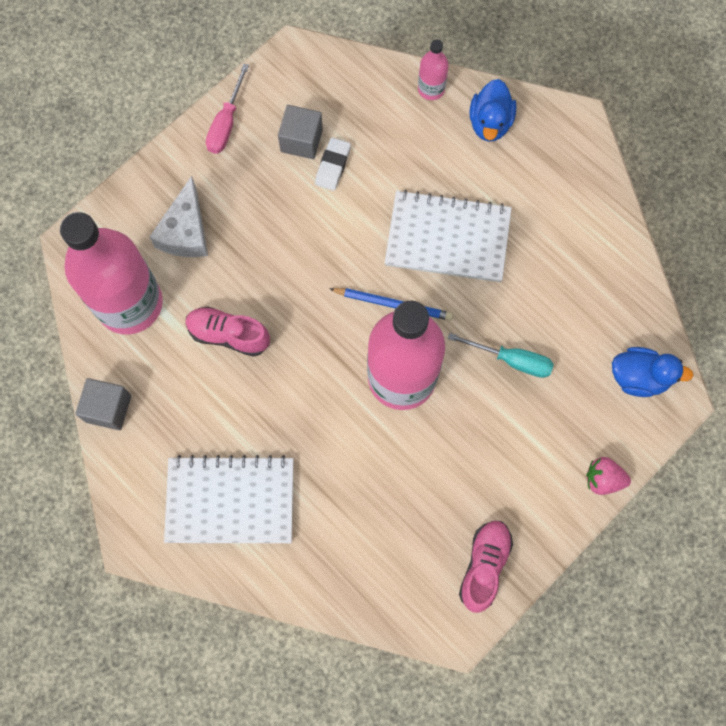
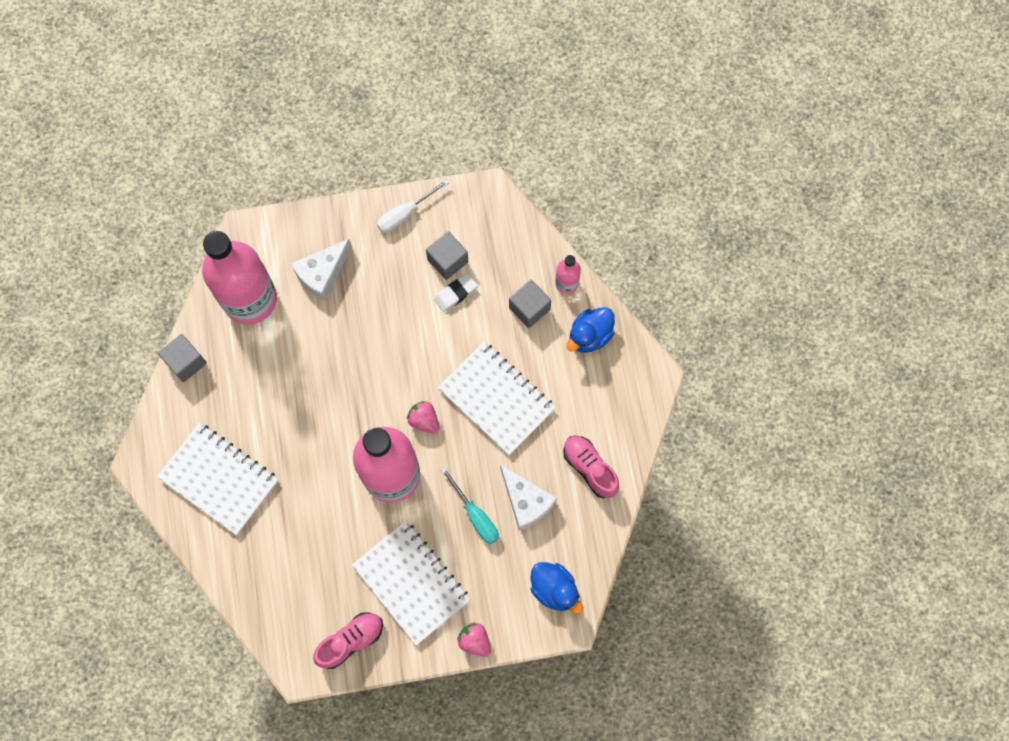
camera: 35 degrees right, 0 degrees up
(226, 123) = (405, 214): pink screwdriver -> white screwdriver
(228, 335) = (299, 365): pink shoe -> pink shoe (590, 468)
(393, 304) = (424, 420): blue pencil -> pink strawberry
(414, 134) = (529, 308): none -> grey cube
(500, 467) = (411, 583): none -> white notebook
(549, 314) = (526, 501): none -> white cheese

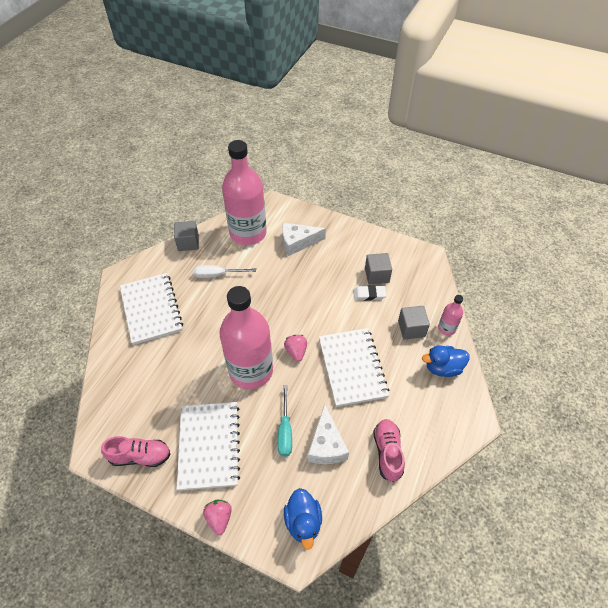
camera: 35 degrees right, 20 degrees down
(405, 214) = (368, 240): white screwdriver -> white screwdriver (217, 275)

